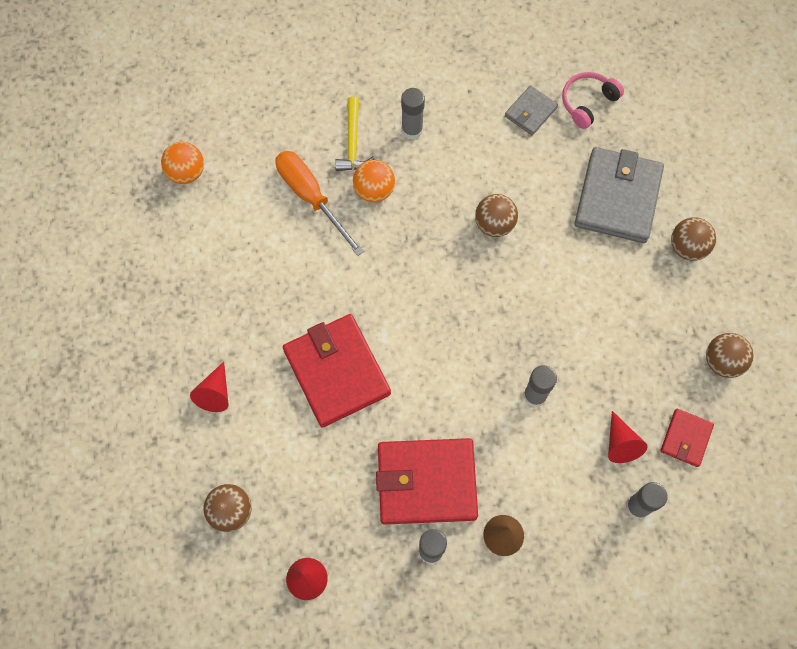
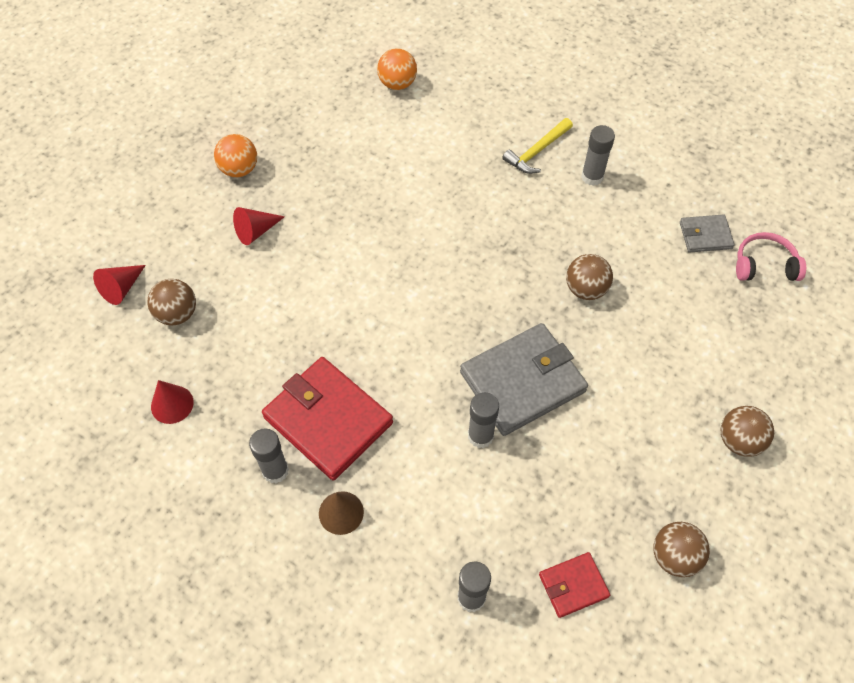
camera: 45 degrees right, 10 degrees down
(311, 197) = (465, 163): orange screwdriver -> none
(336, 372) = (351, 289): red wallet -> none
(374, 190) = (517, 194): orange ball -> orange ball (239, 169)
(617, 198) = (715, 353): grey wallet -> grey wallet (522, 382)
(620, 443) = (511, 536): red cone -> red cone (121, 288)

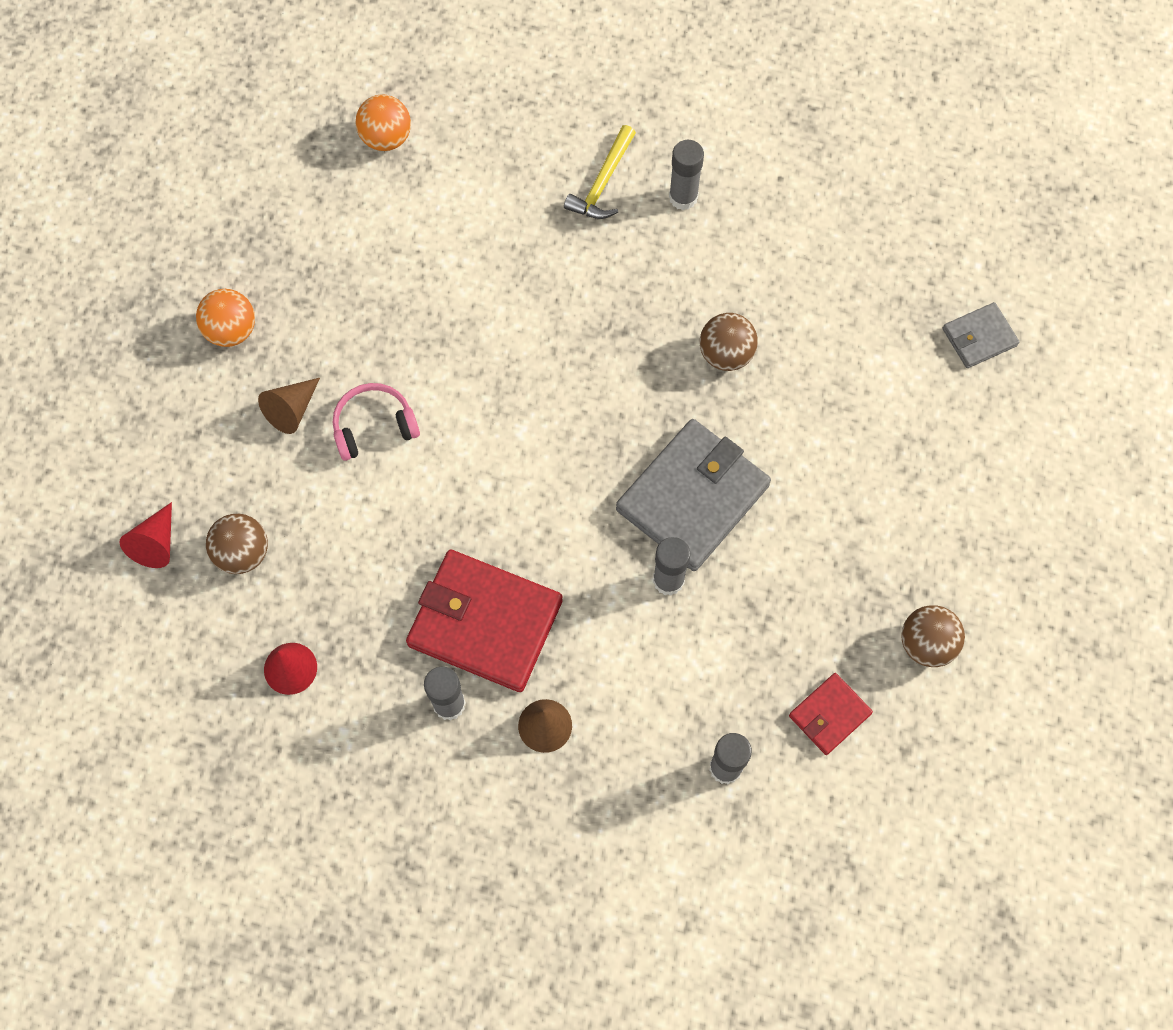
camera: 20 degrees left, 10 degrees up
(256, 231) = (292, 410): red cone -> brown cone
(705, 235) = (844, 235): grey wallet -> grey wallet (979, 337)
(739, 441) = (957, 485): brown ball -> none
(764, 265) = (924, 253): pink headphones -> pink headphones (374, 427)

